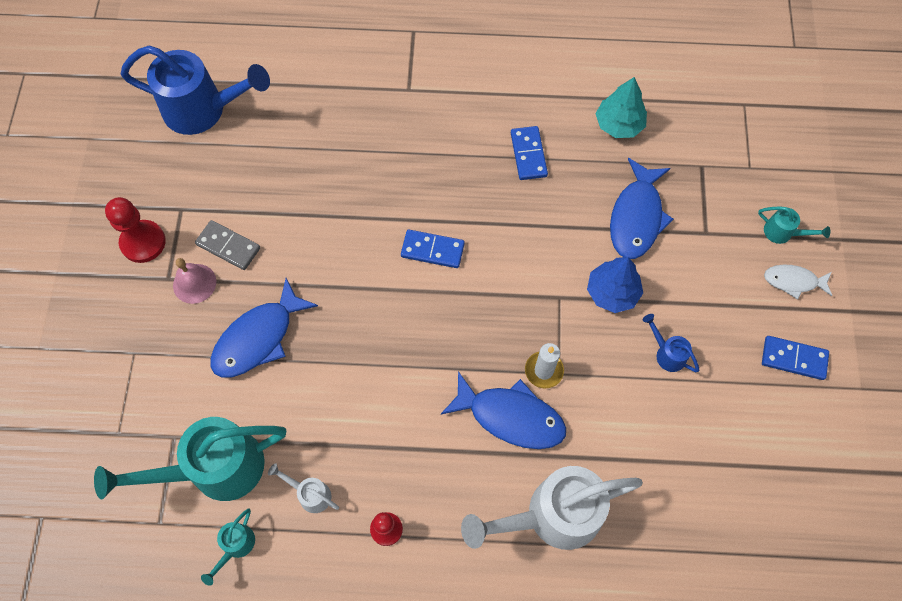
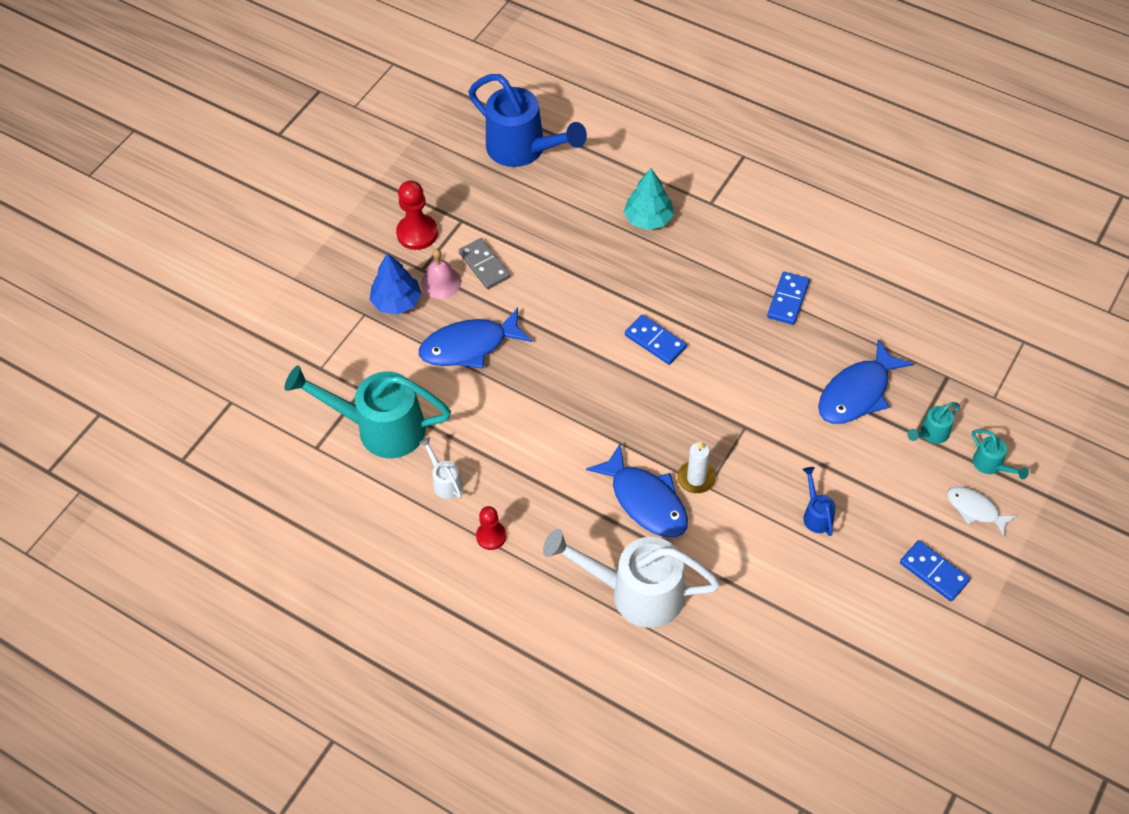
camera: 30 degrees right, 10 degrees down
(235, 546) = (365, 492): turquoise watering can -> turquoise watering can (931, 433)
(612, 292) = (796, 444): blue tree -> blue tree (396, 301)
(619, 124) = (889, 309): turquoise tree -> turquoise tree (648, 219)

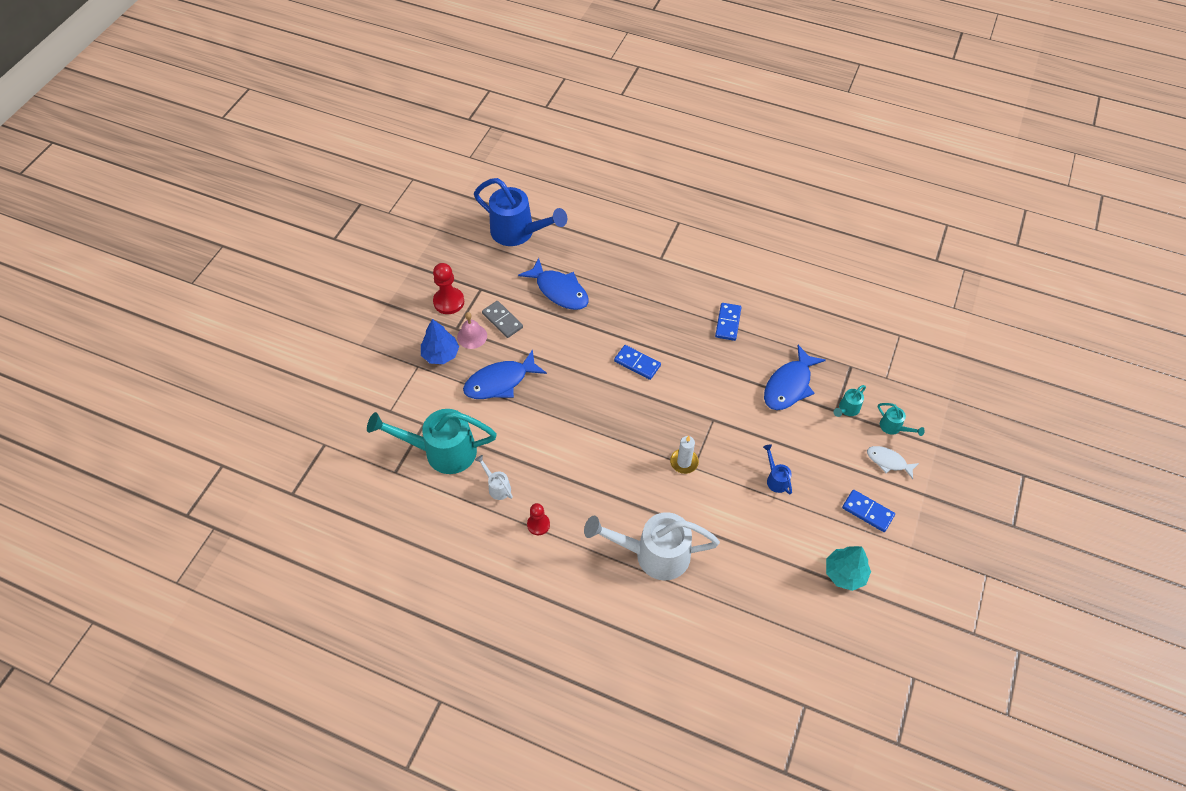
camera: 10 degrees left, 0 degrees up
(645, 501) = (649, 483): blue fish -> blue fish (559, 291)
(648, 219) = (617, 274): turquoise tree -> turquoise tree (845, 573)

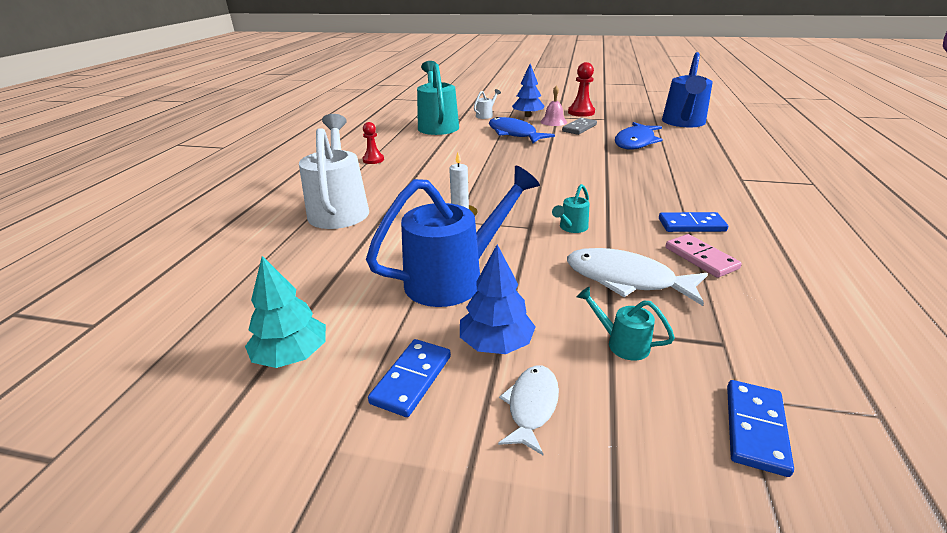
camera: 80 degrees right, 25 degrees down
(497, 487) = (409, 143): white watering can -> white watering can (486, 115)
(637, 363) = (578, 180): blue domino -> blue domino (755, 428)
(770, 337) = (701, 258): none -> pink domino
(776, 479) = (454, 278): blue watering can -> blue watering can, size x2.30
(789, 385) = (626, 279): blue fish -> white fish
(842, 467) = (496, 343): none -> blue tree
(893, 427) = (619, 412): turquoise watering can -> turquoise watering can (571, 228)

